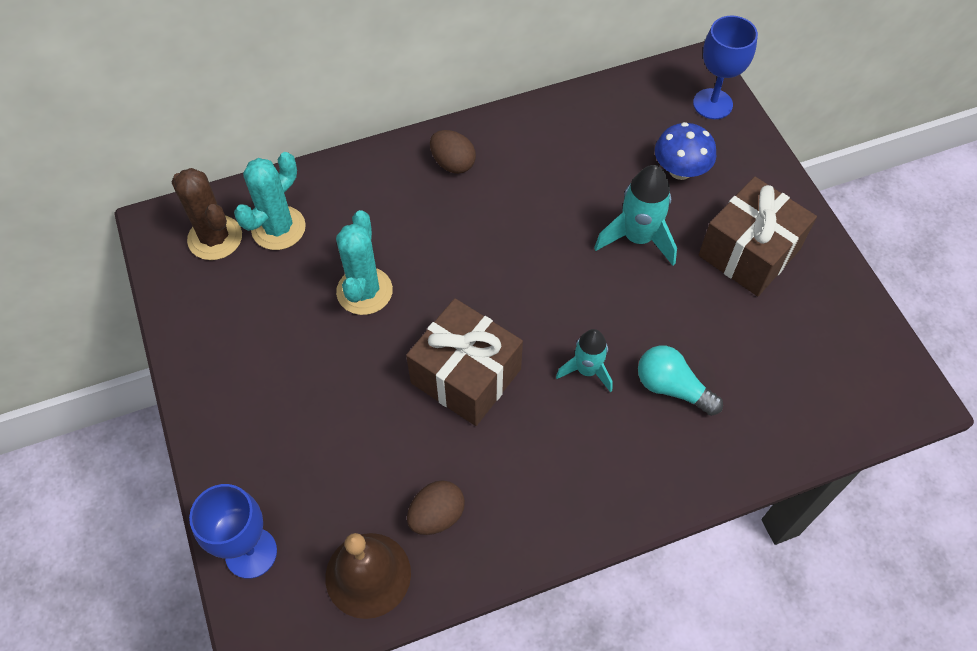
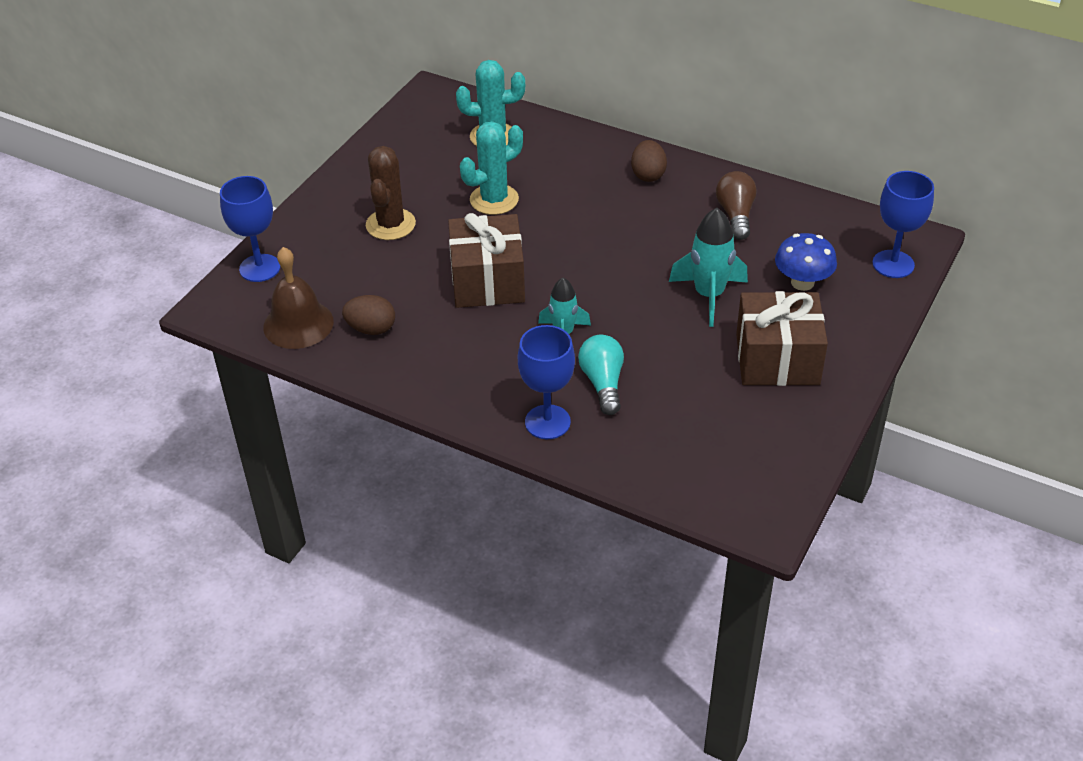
camera: 50 degrees right, 15 degrees down
(215, 238) = (451, 118): brown cactus -> brown cactus (390, 224)
(562, 148) = (736, 215): none -> brown light bulb
(682, 463) = (547, 422): none -> blue goblet

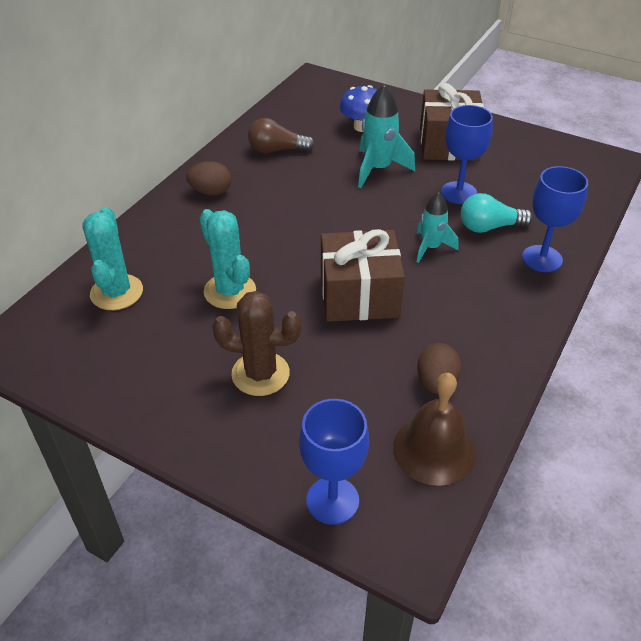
camera: 90 degrees left, 0 degrees up
(893, 264) = (342, 90): blue goblet -> blue goblet (459, 193)

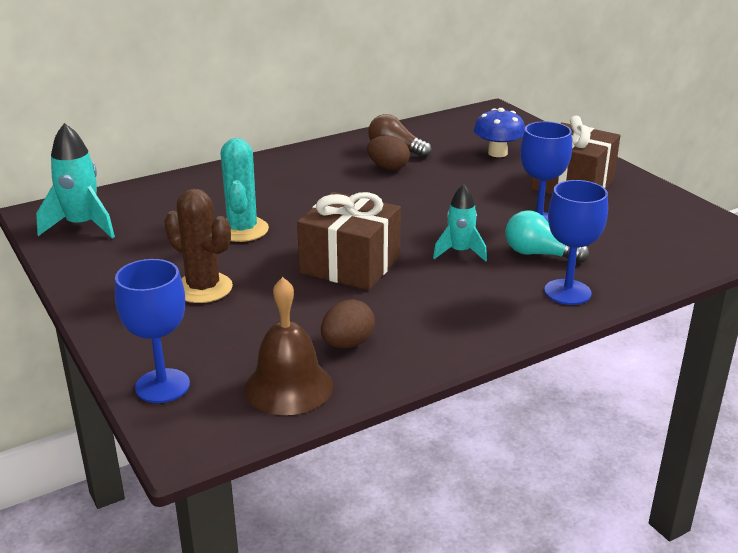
camera: 30 degrees right, 15 degrees down
(116, 292) = (154, 205): turquoise cactus -> none
(211, 192) = (304, 164): brown egg -> brown egg (388, 168)
(378, 169) = (476, 185): turquoise rocket -> turquoise rocket (82, 226)

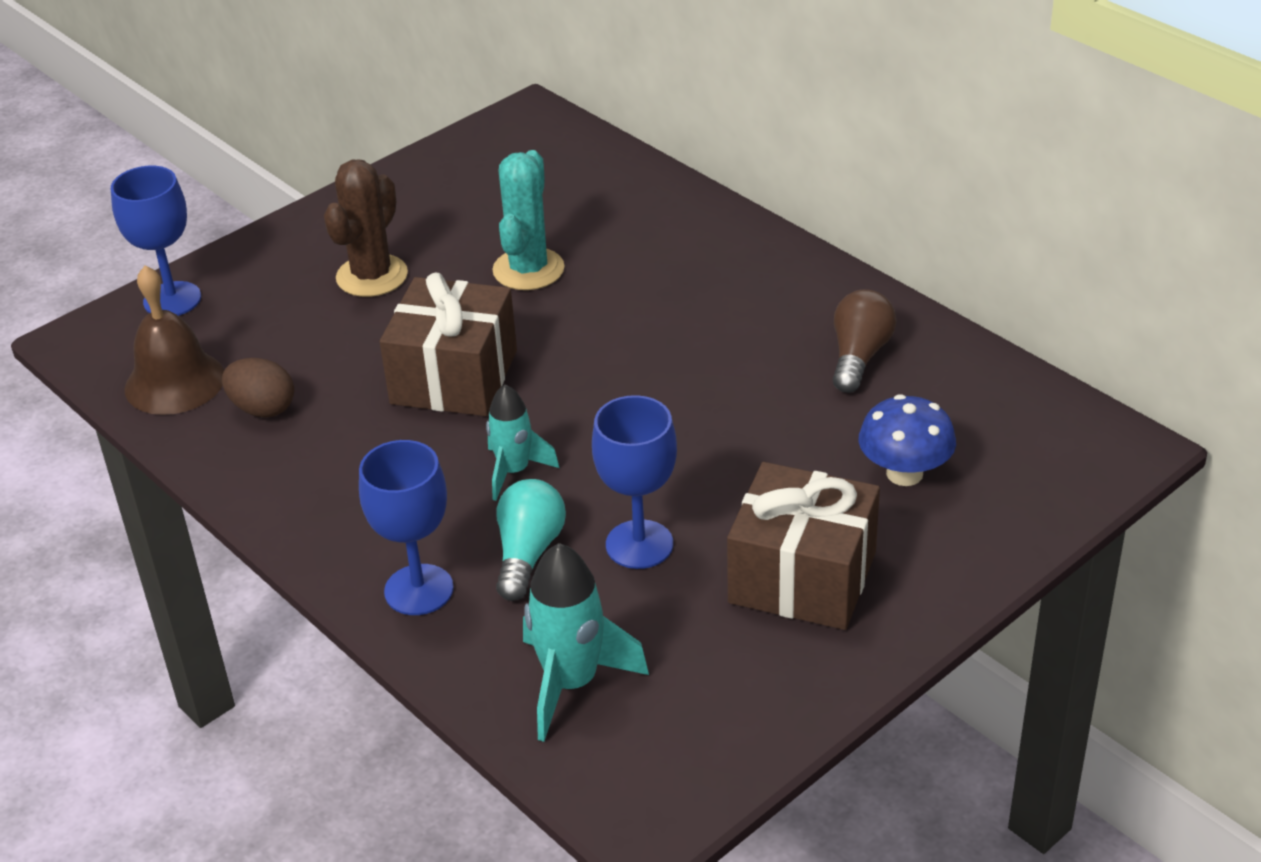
camera: 80 degrees right, 10 degrees up
(82, 226) = (504, 151): turquoise rocket -> turquoise rocket (571, 683)
(242, 230) = (528, 269): turquoise cactus -> turquoise cactus turned 60 degrees counterclockwise
(388, 168) = (784, 360): brown egg -> none

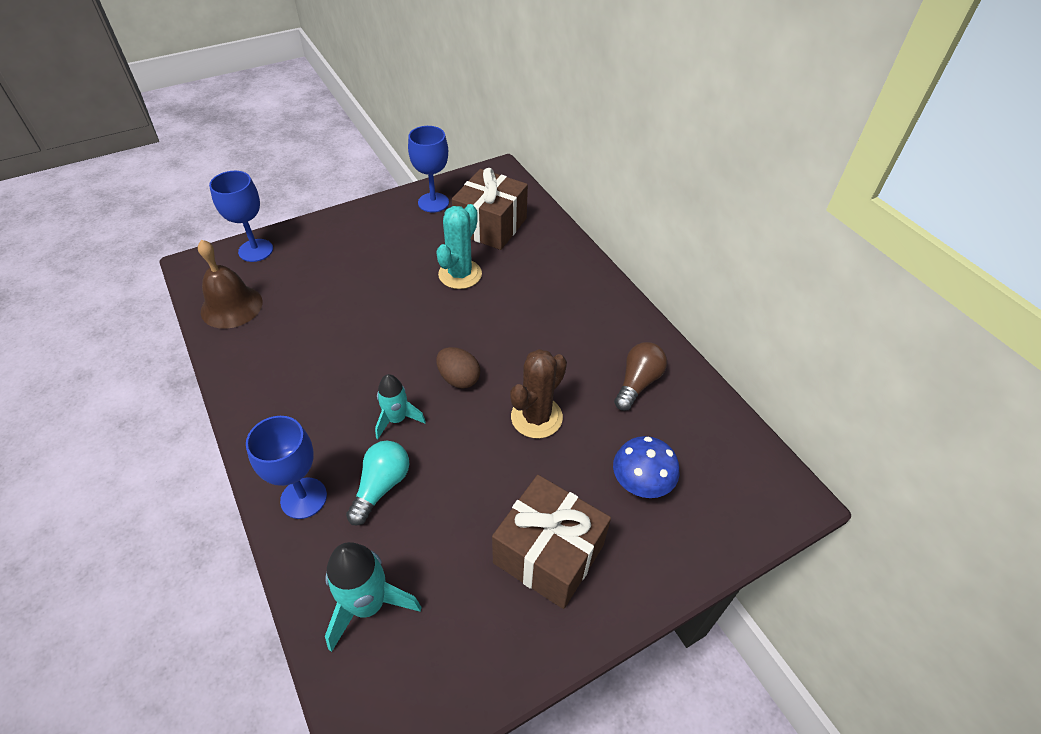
camera: 10 degrees right, 10 degrees up
(263, 409) = (271, 337): brown egg -> brown egg (459, 378)
(372, 276) = (370, 259): brown cactus -> brown cactus (536, 417)
(454, 377) = (388, 340): brown gift -> brown gift (490, 226)
(639, 544) = (452, 498): blue goblet -> blue goblet (433, 202)

